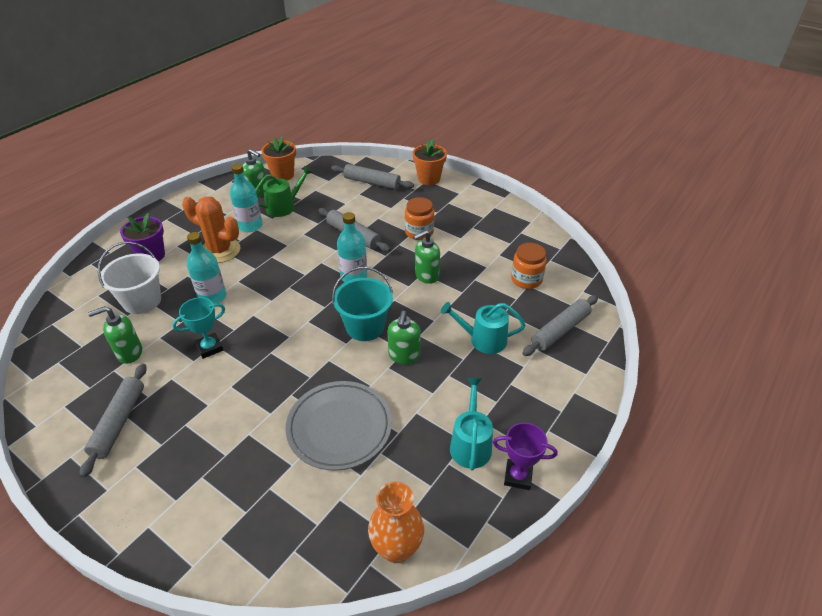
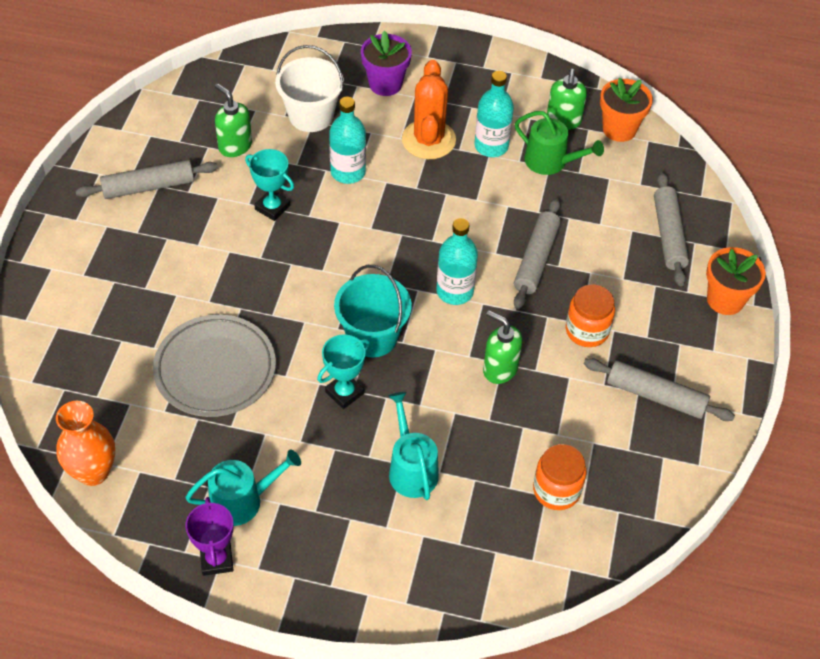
camera: 65 degrees right, 10 degrees up
(404, 356) = (344, 393): green soap dispenser -> turquoise trophy
(560, 330) = (472, 555): grey rolling pin -> grey rolling pin (655, 396)

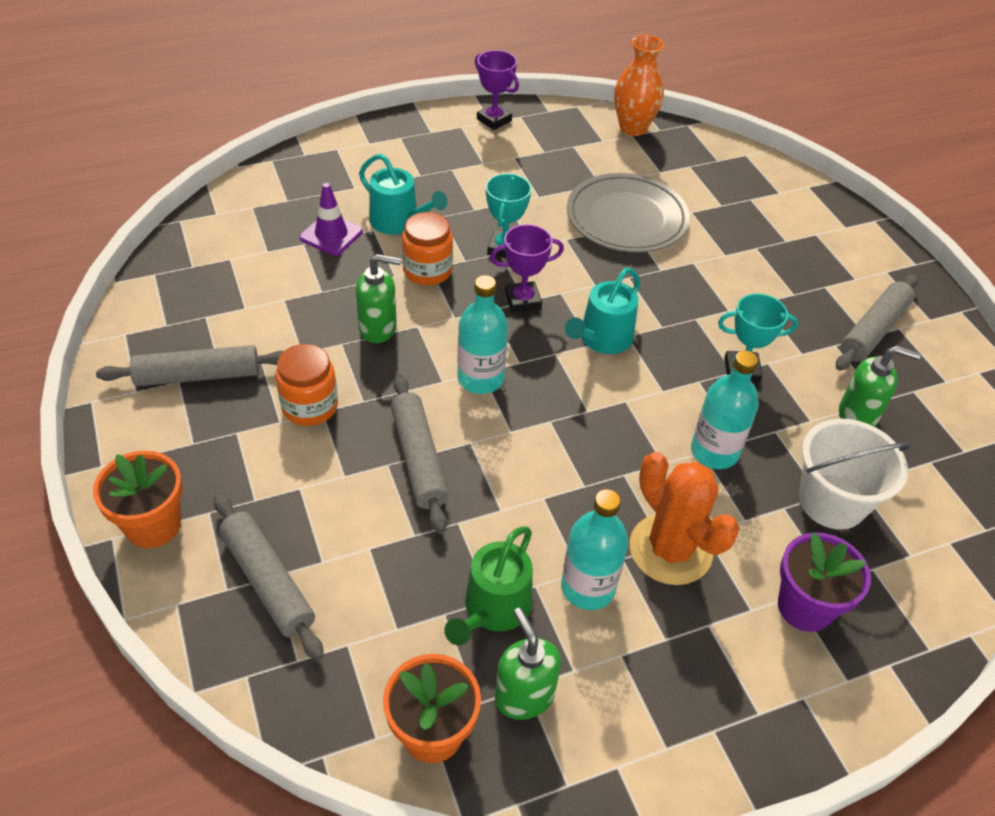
camera: 145 degrees right, 5 degrees down
(242, 501) = (511, 153): turquoise watering can -> turquoise watering can (602, 339)
(372, 336) = (523, 300): turquoise bucket -> purple trophy
(480, 485) = (331, 235): none -> purple traffic cone
(550, 161) = (493, 609): green watering can -> green watering can turned 60 degrees counterclockwise
(556, 490) = (259, 258): orange jar -> orange jar (427, 271)

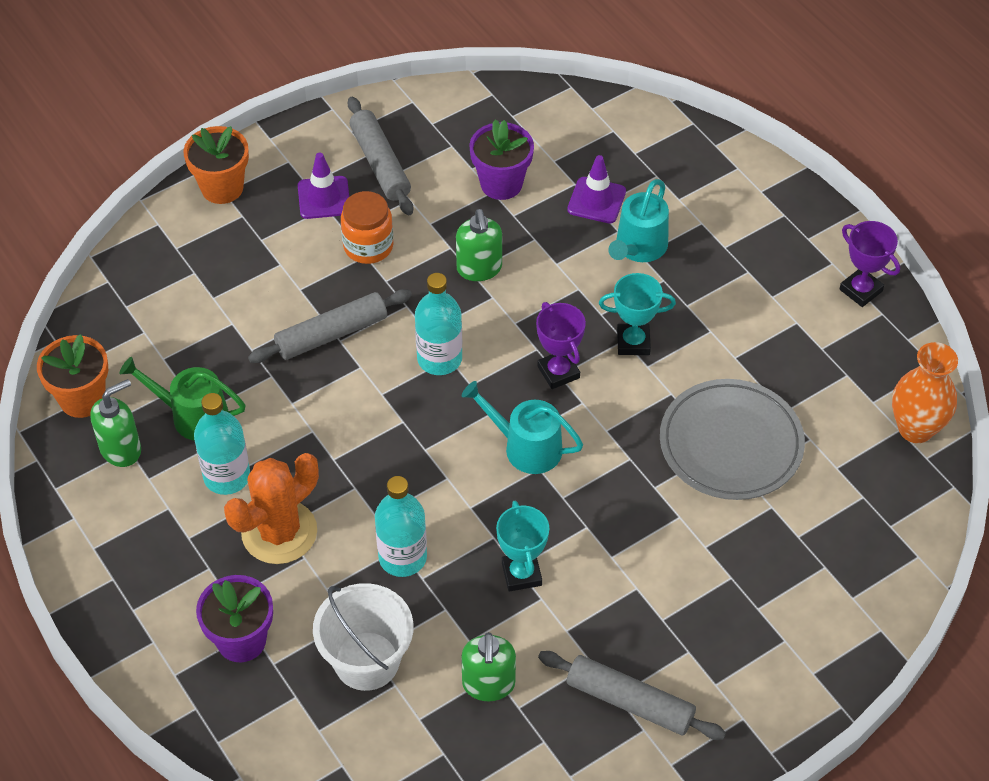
camera: 80 degrees right, 5 degrees up
(221, 432) = (324, 198): none -> purple traffic cone
(268, 581) = (188, 270): grey rolling pin -> none
(277, 291) = (501, 184): none -> purple flower pot
(427, 271) = (573, 287): orange jar -> none
(494, 120) = (861, 290): purple trophy -> purple trophy turned 75 degrees counterclockwise

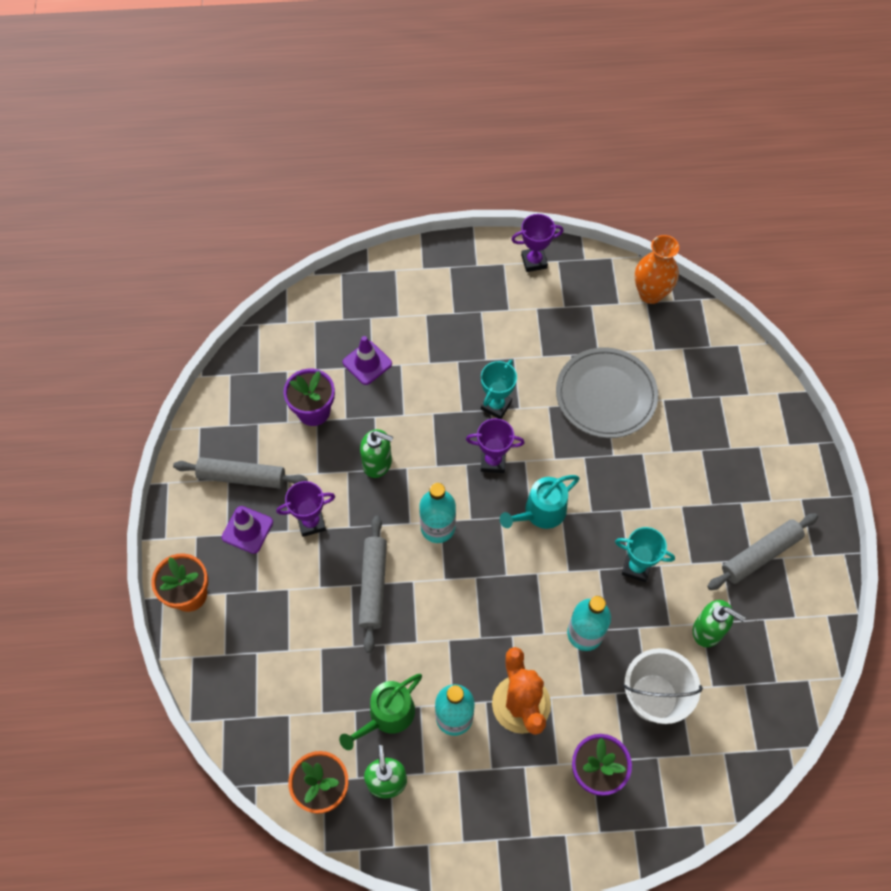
camera: 60 degrees left, 10 degrees up
(368, 246) = (311, 523): orange jar -> purple trophy
(639, 247) = (422, 360): turquoise watering can -> none

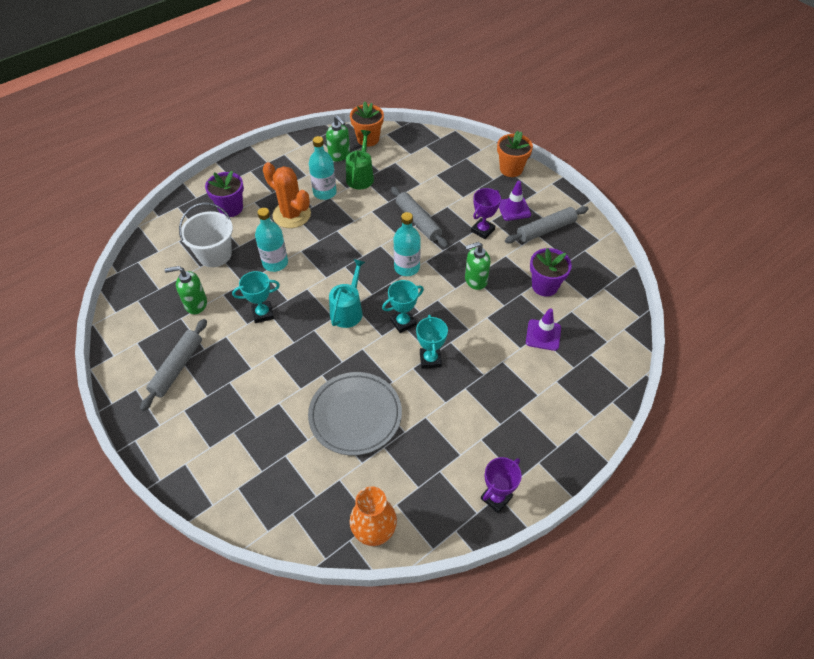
camera: 145 degrees right, 10 degrees down
(493, 461) = (403, 322): purple trophy -> turquoise trophy

